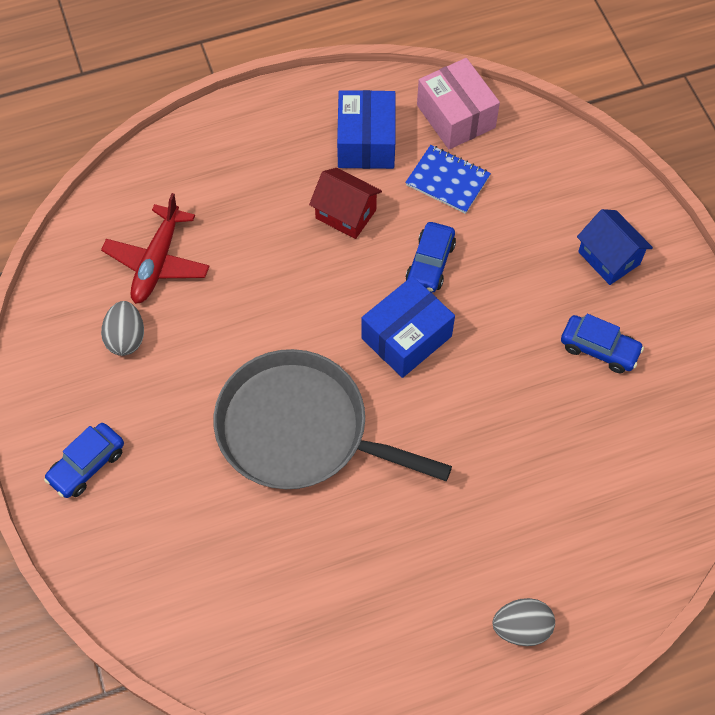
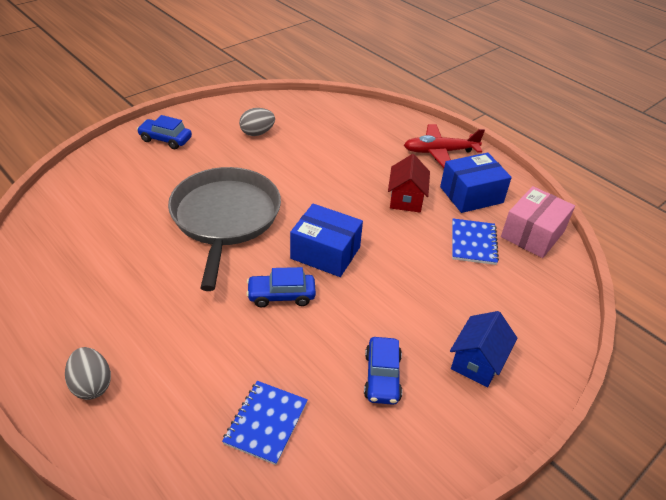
camera: 65 degrees right, 20 degrees down
(157, 262) = (316, 132): red plane -> red plane (439, 152)
(430, 263) = (395, 250): blue car -> blue car (281, 295)
(620, 471) = (266, 423): none -> blue notebook

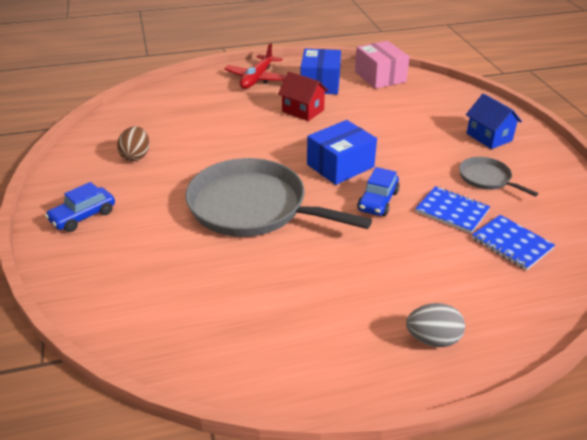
camera: 60 degrees left, 5 degrees down
(257, 133) = (136, 156): grey egg -> brown egg
(382, 377) = (486, 178): blue car -> grey pan
(473, 243) = (373, 100): blue notebook -> blue notebook (452, 211)

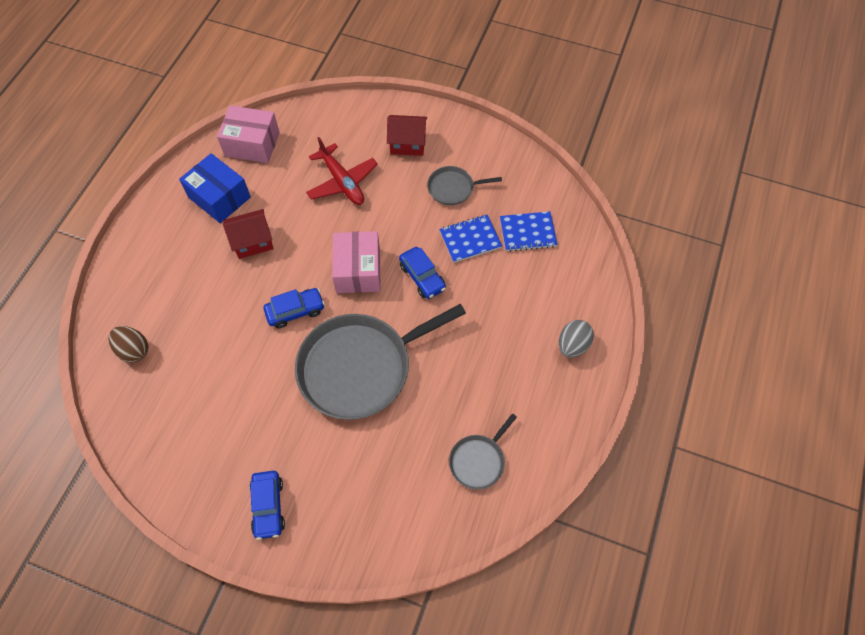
camera: 55 degrees left, 25 degrees up
(136, 156) = (207, 420): brown egg -> brown egg (134, 350)
(228, 326) = (478, 460): none -> grey pan
(257, 79) = (159, 242): red plane -> red plane (342, 182)
(268, 153) = (295, 311): none -> blue car
(340, 165) = (358, 270): blue box -> pink box
(489, 137) = (407, 144): blue house -> red house

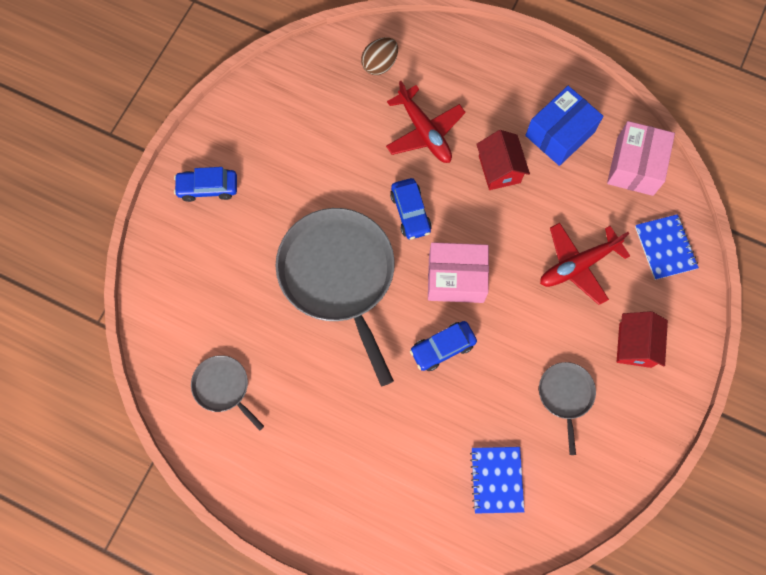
camera: 95 degrees right, 10 degrees up
(212, 305) = (424, 132): none -> red plane
(470, 239) = (490, 408): blue notebook -> blue notebook (665, 247)
(572, 345) = (341, 510): grey egg -> none

